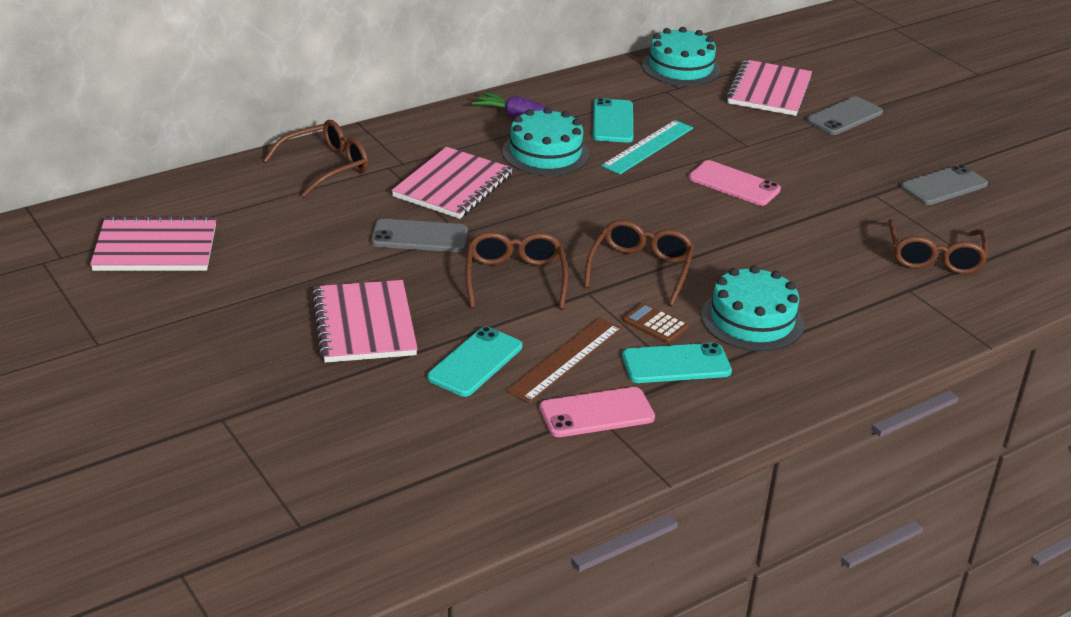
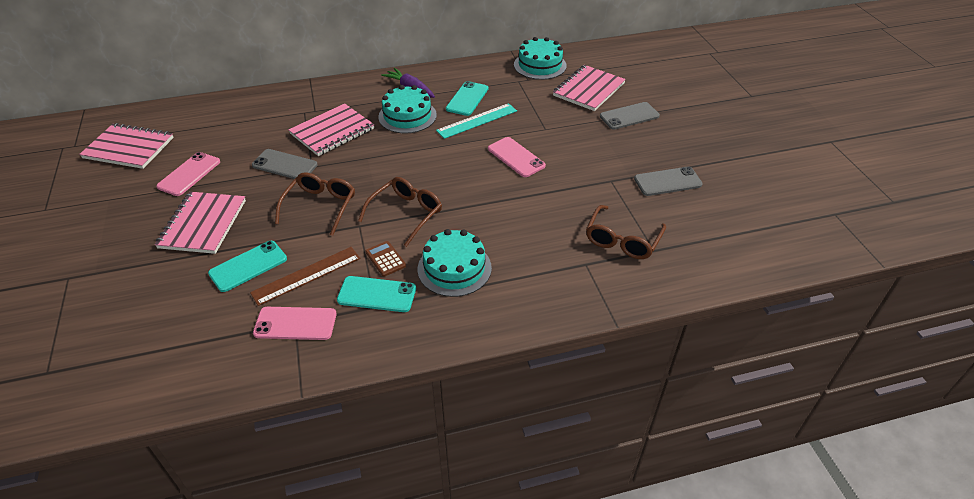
camera: 20 degrees right, 10 degrees up
(285, 268) = (189, 174): none -> pink phone
(326, 167) = (267, 107): brown glasses -> none

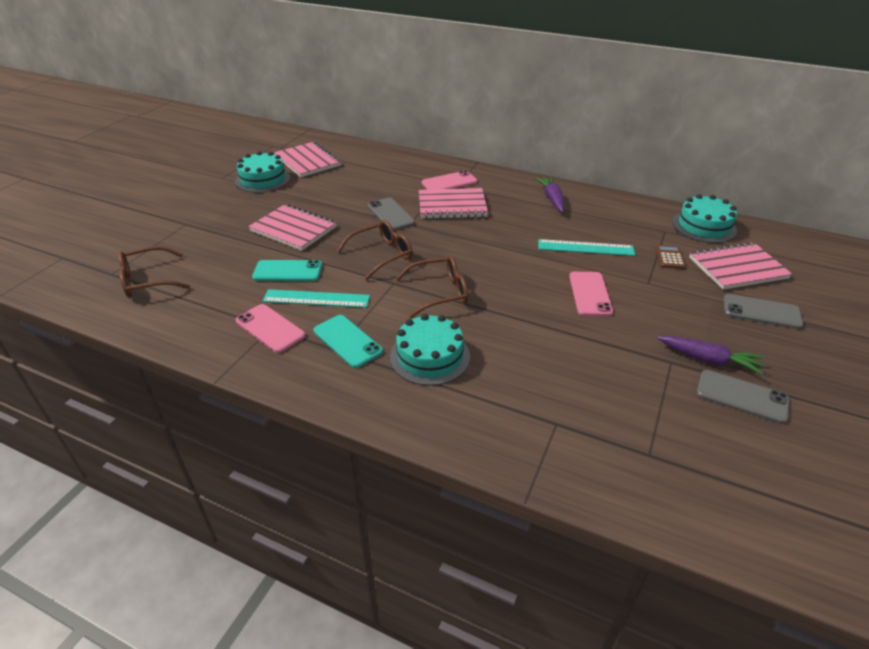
camera: 40 degrees right, 5 degrees down
(189, 174) = (323, 193): pink phone -> pink phone (449, 182)
(203, 224) = (293, 229): pink notebook -> pink notebook turned 75 degrees clockwise
(306, 275) = (316, 299): brown ruler -> turquoise ruler
(385, 259) = (384, 318): brown calculator -> brown calculator (669, 257)
(407, 116) = (526, 218): turquoise cake -> turquoise cake (263, 179)
(467, 99) = (596, 226): turquoise phone -> none
(622, 240) = (622, 424): brown glasses -> brown glasses (148, 280)
(630, 167) = (709, 360): none -> purple carrot

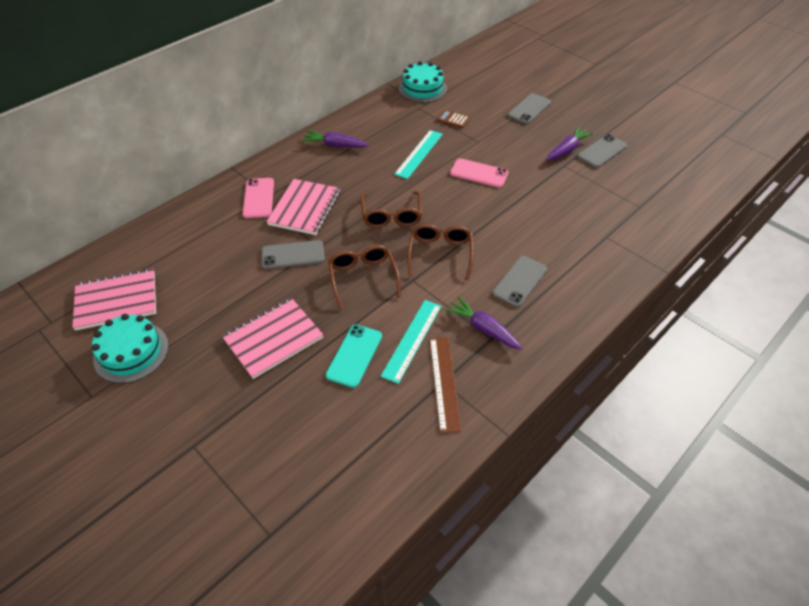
camera: 70 degrees left, 10 degrees up
(148, 280) = (306, 492): brown glasses -> brown glasses (391, 216)
(270, 328) = (444, 382): pink phone -> brown ruler
(347, 341) = (483, 328): turquoise phone -> purple carrot
(430, 356) = (520, 281): turquoise cake -> grey phone
(737, 268) = (479, 97): pink notebook -> none

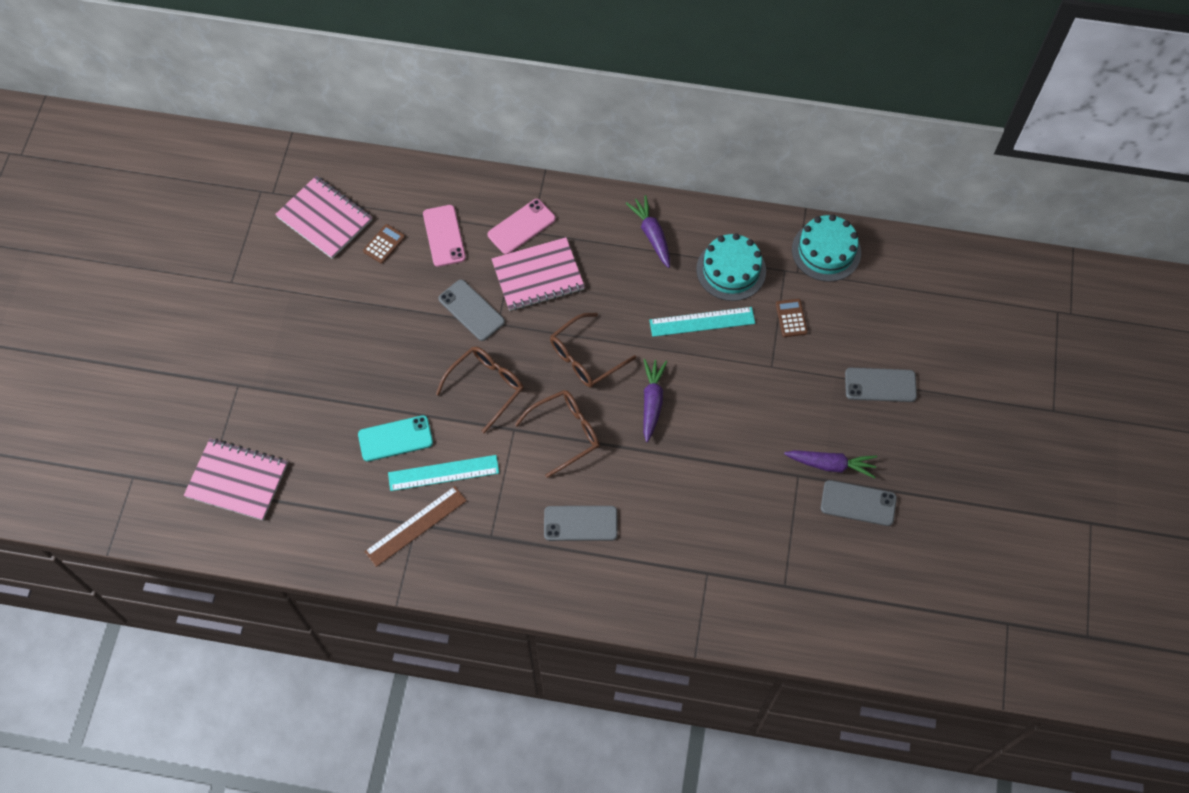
camera: 55 degrees right, 15 degrees up
(131, 352) = (285, 274): turquoise cake -> turquoise cake (731, 270)
(182, 276) = (384, 244): none -> brown calculator
(273, 338) = (369, 364): pink notebook -> pink notebook (237, 480)
(479, 173) = (715, 398): pink phone -> pink phone (444, 236)
(483, 328) = (497, 523): purple carrot -> purple carrot (652, 402)

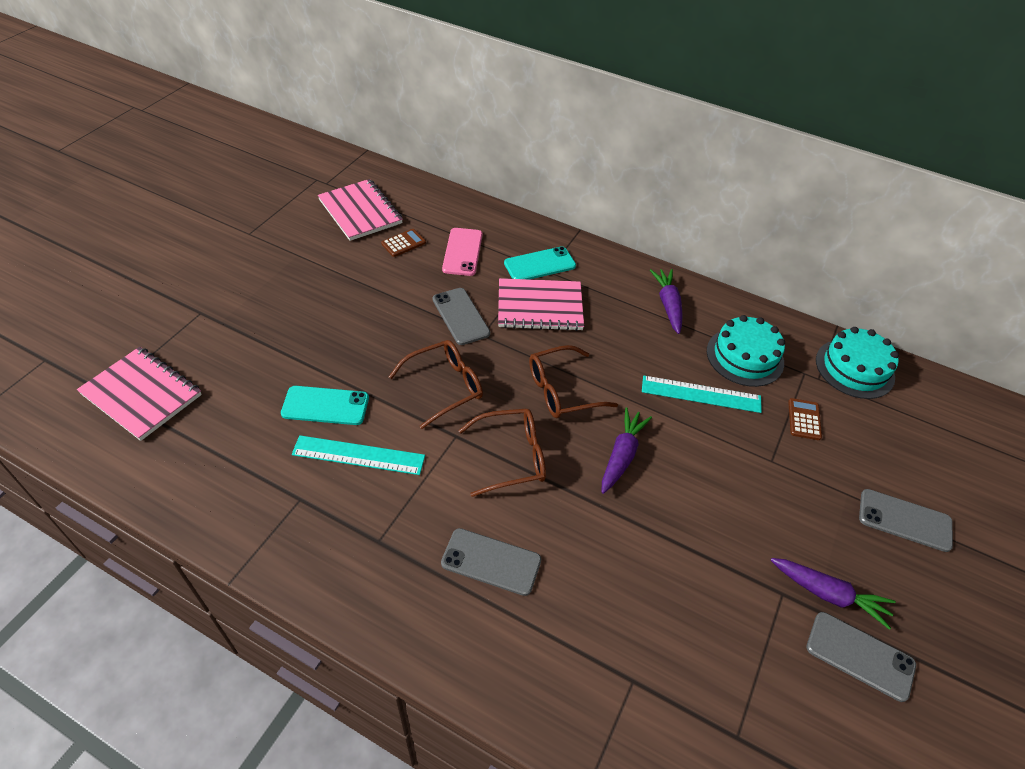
camera: 15 degrees right, 15 degrees down
(415, 526) = (299, 500): brown ruler -> none
(521, 227) = (539, 264): pink phone -> turquoise phone

